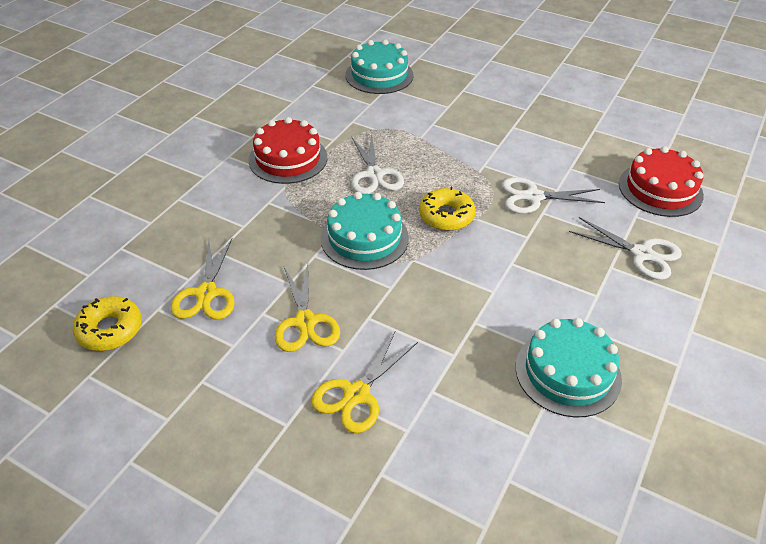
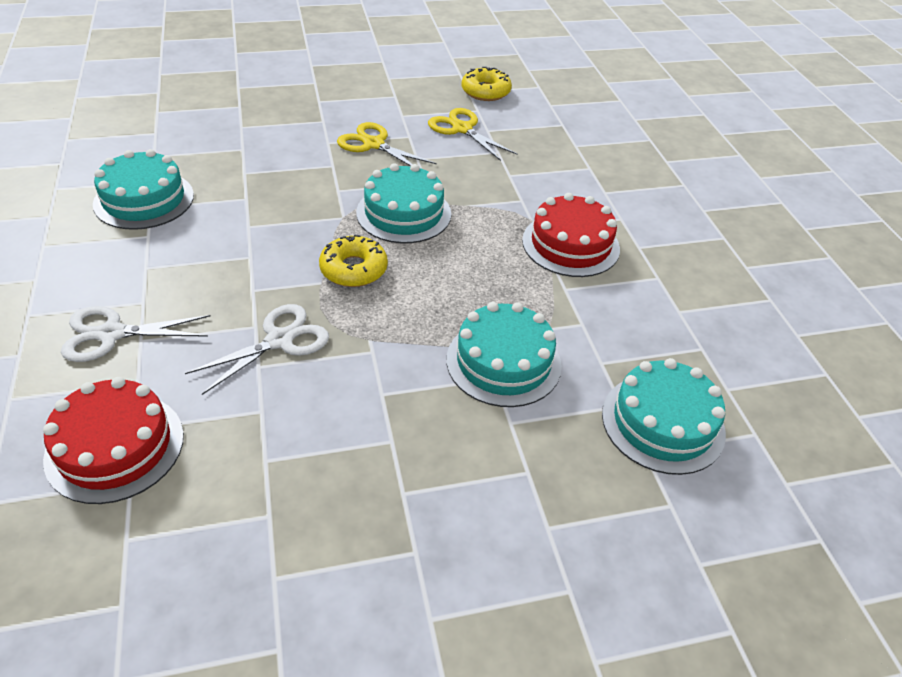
camera: 135 degrees right, 0 degrees up
(356, 394) = (292, 128): yellow scissors -> none
(374, 175) = (471, 273): white scissors -> none
(418, 127) = (503, 362): none -> turquoise cake

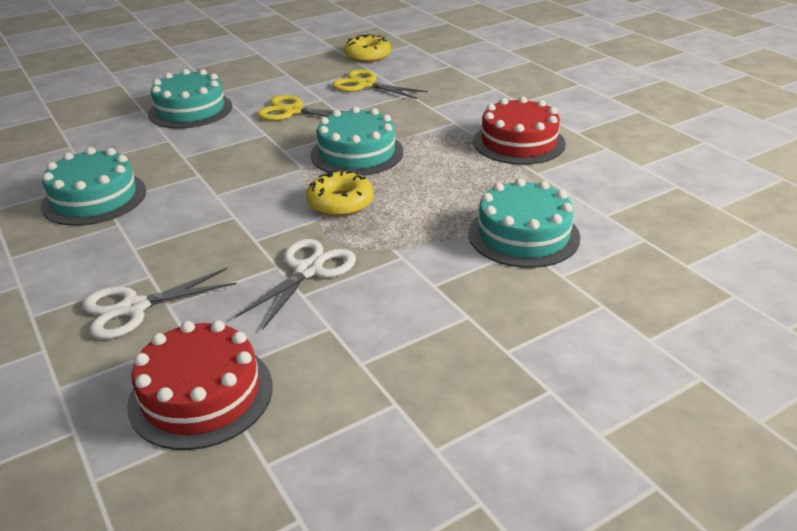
camera: 15 degrees left, 10 degrees down
(663, 423) = (685, 242): turquoise cake -> turquoise cake (190, 110)

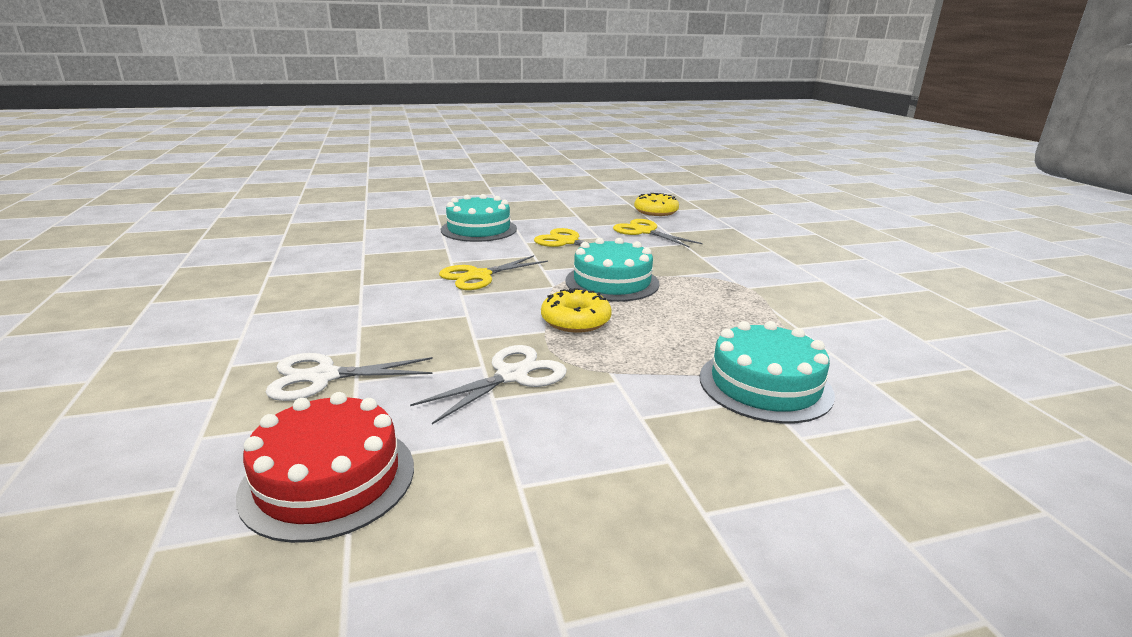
camera: 15 degrees right, 10 degrees down
(94, 198) = (355, 280): turquoise cake -> none
(222, 169) = (479, 276): none -> yellow scissors
(519, 142) = (784, 297): red cake -> none

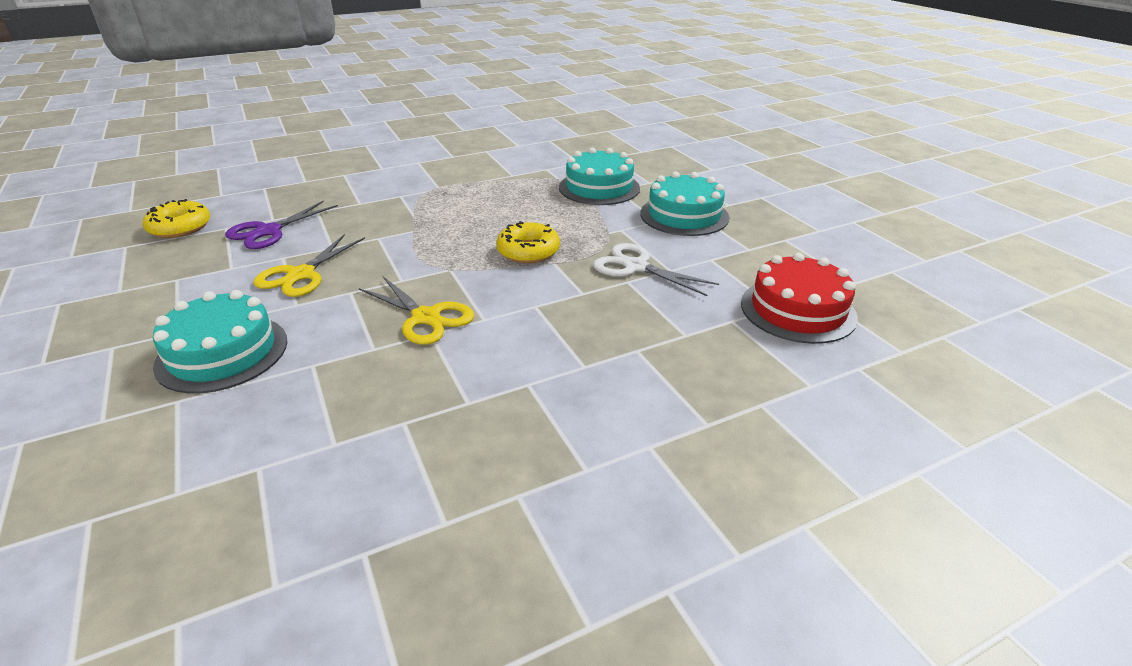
camera: 100 degrees left, 10 degrees up
(323, 377) = (691, 354): white scissors -> none
(612, 282) = (434, 241): turquoise cake -> turquoise cake (684, 215)
(645, 231) = (268, 231): yellow scissors -> purple scissors

